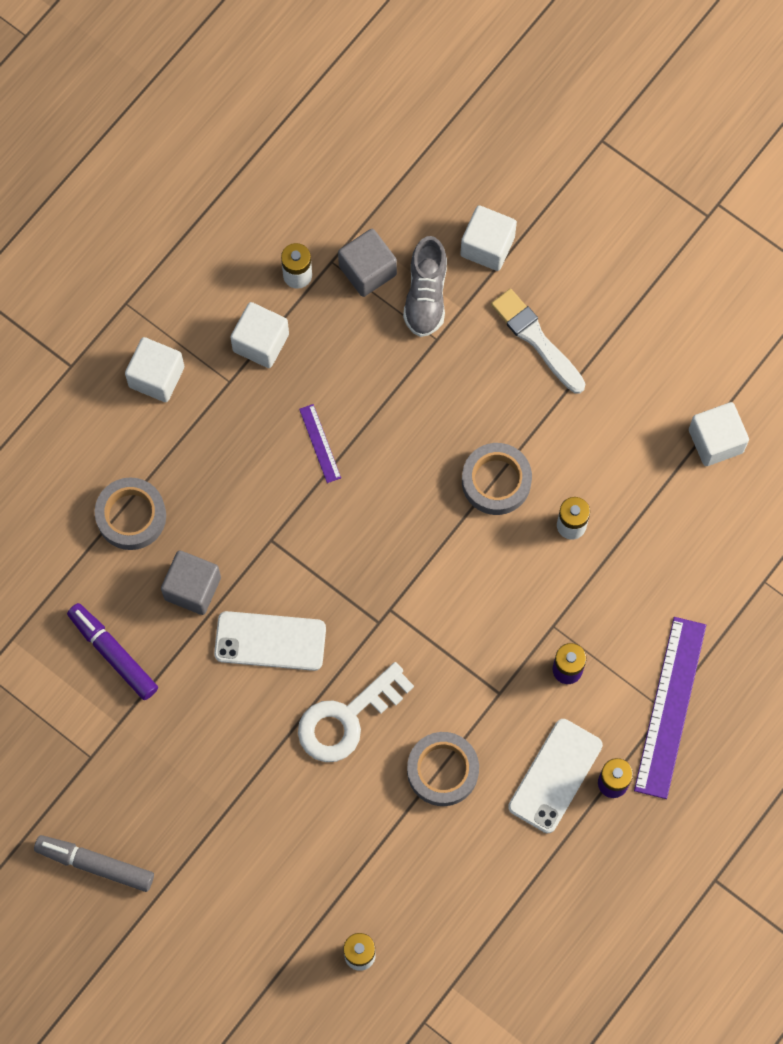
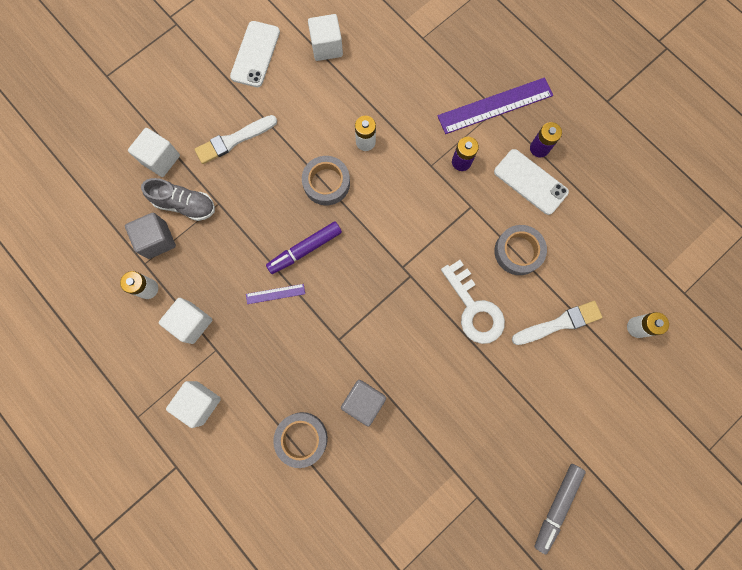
camera: 80 degrees left, 5 degrees up
(113, 653) = (402, 468): purple marker -> purple marker (305, 249)
(270, 641) = (411, 352): white phone -> white phone (255, 54)
(346, 841) = (559, 323): none -> white brush
(670, 707) = (495, 105): purple ruler -> purple ruler turned 45 degrees counterclockwise

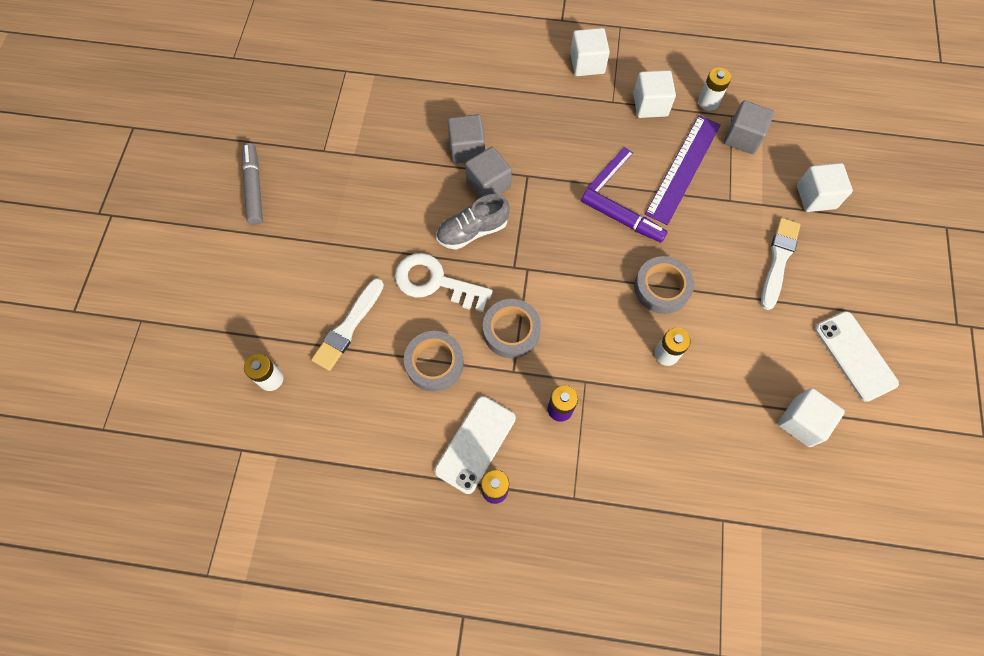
camera: 140 degrees right, 10 degrees down
(185, 205) = (753, 178): grey shoe -> grey shoe (472, 231)
(301, 438) = (491, 94): grey tape -> grey tape (511, 331)
(305, 249) = (622, 219): purple marker -> purple marker turned 105 degrees clockwise
(373, 356) = (488, 184): none -> grey cube
(495, 105) = (579, 502): purple ruler -> purple ruler (683, 169)
(530, 182) = (475, 444): white phone -> white phone turned 60 degrees counterclockwise

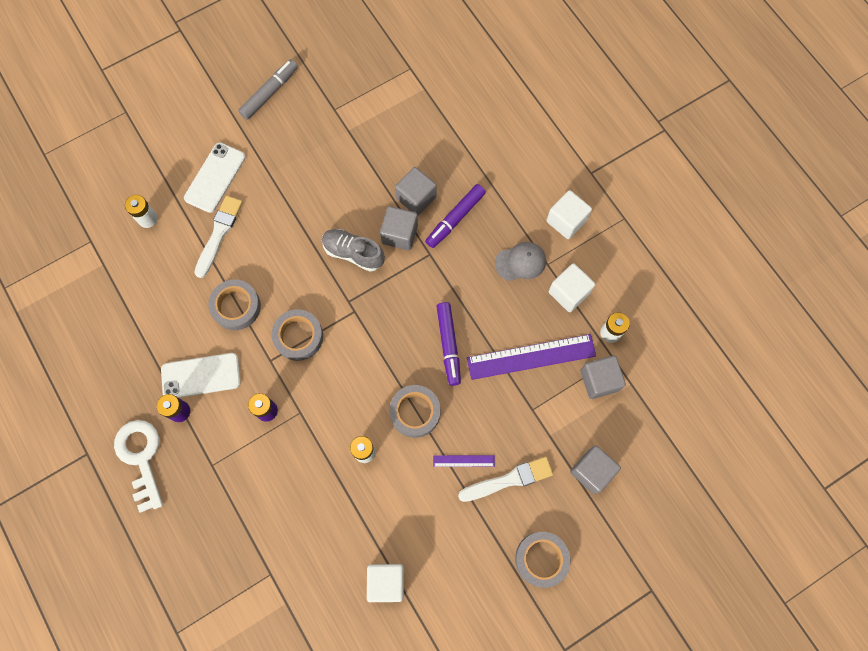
camera: 50 degrees right, 5 degrees up
(348, 327) = (219, 234): white brush -> white brush turned 120 degrees clockwise
(435, 282) = (294, 260): white key -> white key (141, 458)
(513, 135) = (455, 219): none -> purple marker
(594, 118) = (520, 262): none -> grey cap
(610, 170) = (484, 306): purple ruler -> purple ruler (463, 460)
(816, 197) = (591, 471): white cube -> grey cube
(855, 356) = (472, 587): white phone -> white phone (215, 177)
(866, 285) = (541, 559): none -> grey tape

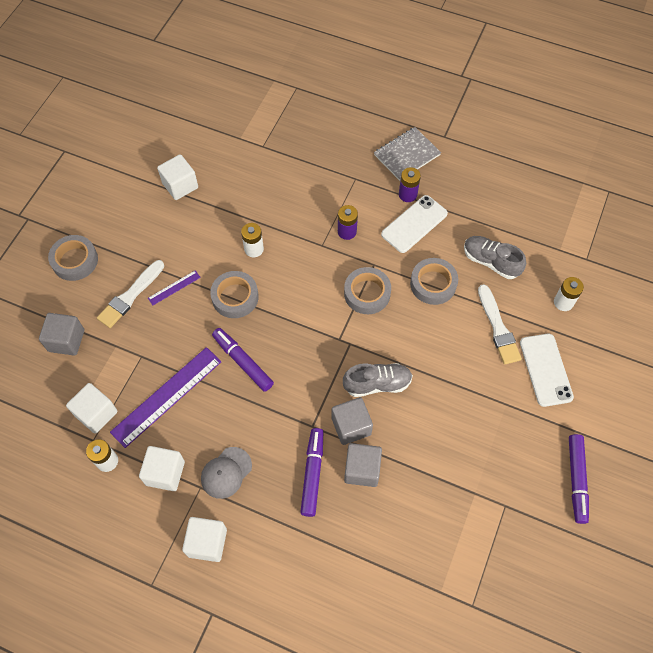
camera: 145 degrees right, 10 degrees down
(141, 458) = (406, 155): white key -> grey notebook
(170, 293) = (491, 262): none -> grey shoe
(269, 93) = (576, 480): grey marker -> purple marker
(599, 380) = (96, 413): grey cube -> white cube

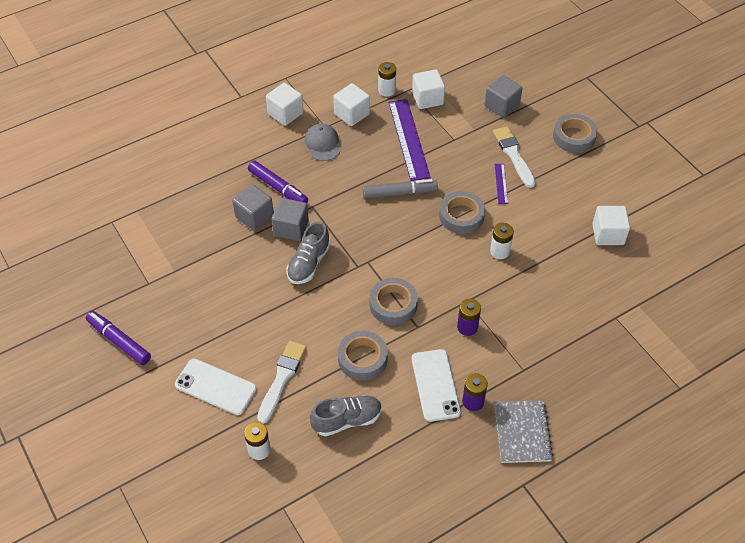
camera: 125 degrees right, 10 degrees down
(243, 362) = (399, 193): purple marker -> grey marker
(498, 327) = (281, 379): white brush -> white brush turned 90 degrees clockwise

